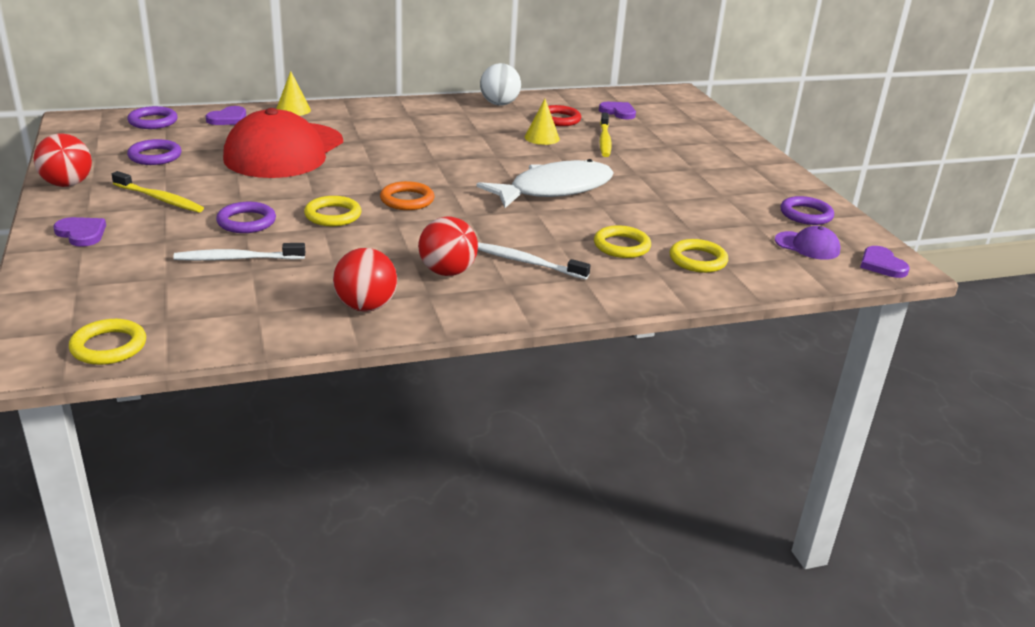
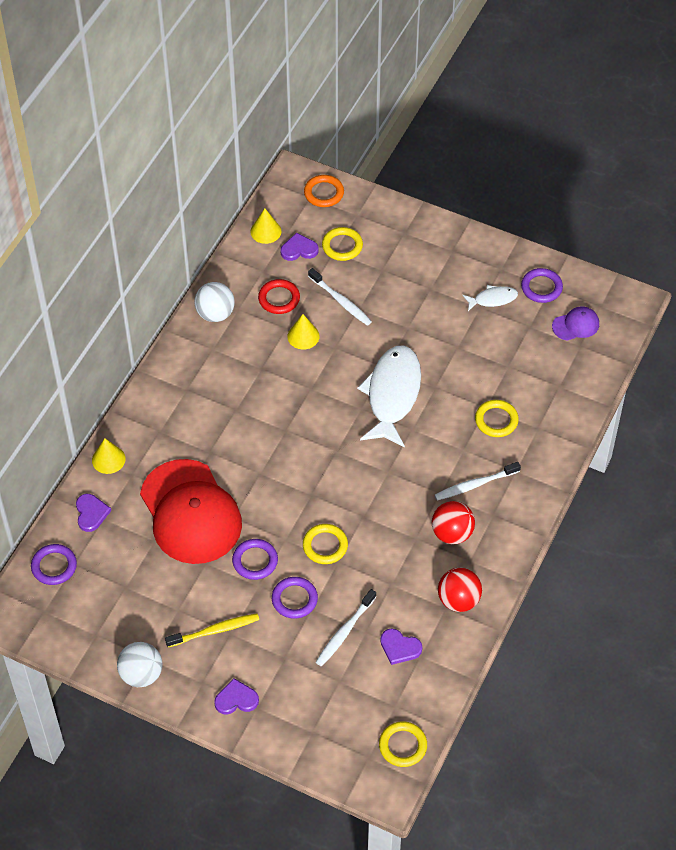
camera: 45 degrees left, 25 degrees up
(67, 184) = (141, 674): red ball -> white ball
(155, 156) = (131, 598): purple ring -> purple ring (255, 561)
(407, 200) = (337, 490): orange ring -> orange ring (324, 193)
(604, 140) = (340, 301): yellow toothbrush -> white toothbrush
(609, 97) = (265, 231): none -> yellow cone
(698, 260) = (544, 396): yellow ring -> yellow ring (342, 246)
(743, 197) = (493, 299): none -> white fish
(881, 265) = (625, 310): purple heart -> purple heart (399, 647)

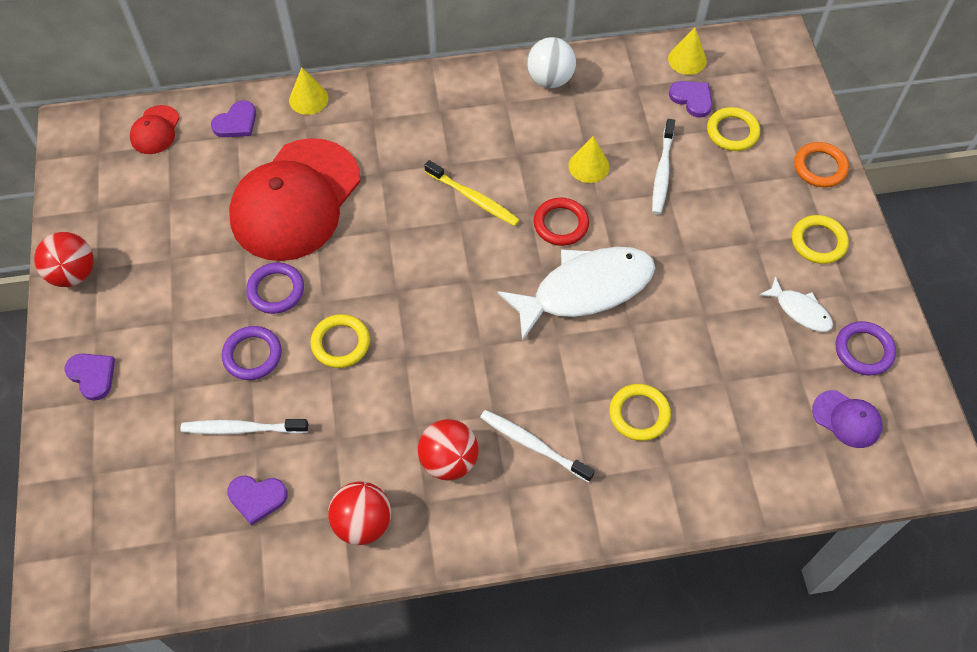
camera: 55 degrees right, 5 degrees up
(54, 566) = (155, 130): purple ring -> red cap
(141, 674) = (73, 273): white ball -> red ball
(214, 631) = (165, 305): yellow toothbrush -> yellow toothbrush (473, 198)
(279, 298) = (616, 118): red ring -> red ring (561, 224)
(324, 193) = (782, 78): orange ring -> orange ring (820, 167)
(399, 647) = (257, 498): purple heart -> purple heart turned 75 degrees counterclockwise
(403, 746) = (126, 581): yellow ring -> yellow ring (818, 242)

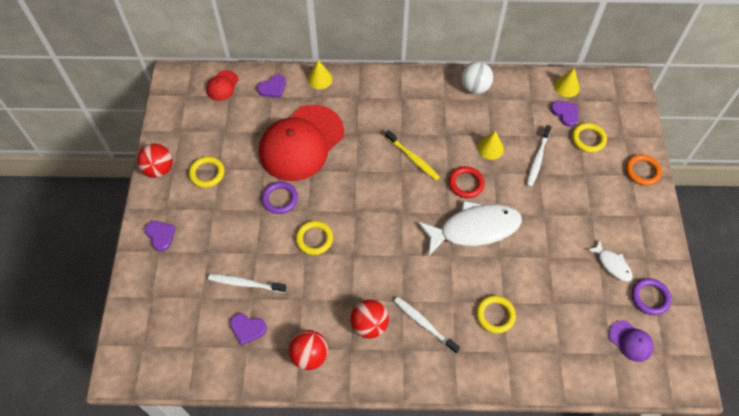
camera: 10 degrees right, 0 degrees up
(252, 355) = (259, 238): purple ring -> none
(818, 242) = (632, 221): yellow ring -> yellow ring (207, 173)

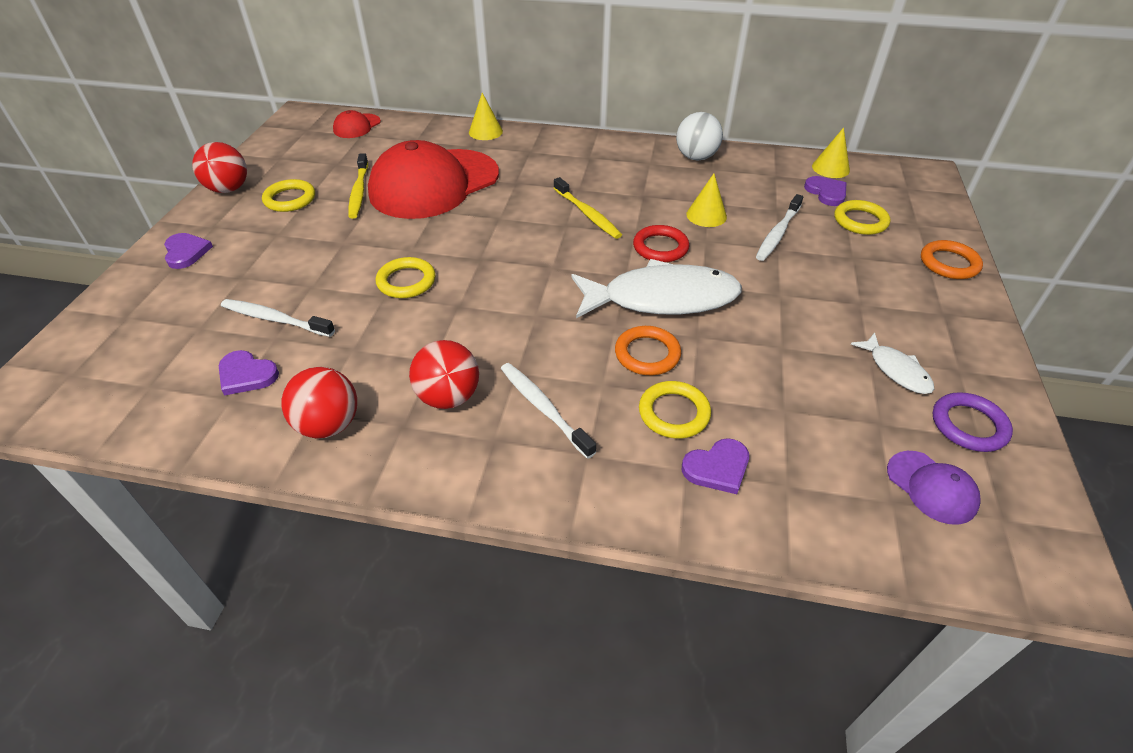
camera: 10 degrees right, 15 degrees down
(252, 158) = (359, 191): none -> yellow toothbrush
(272, 88) = (420, 133): purple heart -> purple heart (717, 468)
(280, 199) = (377, 234): purple ring -> none
(473, 275) = (647, 354): none -> orange ring

